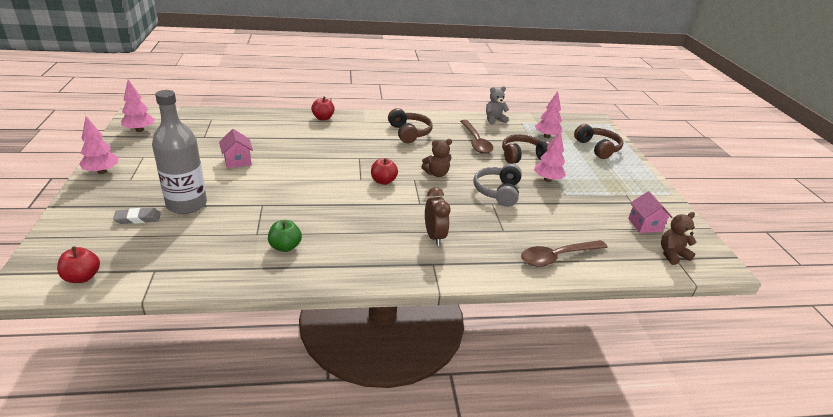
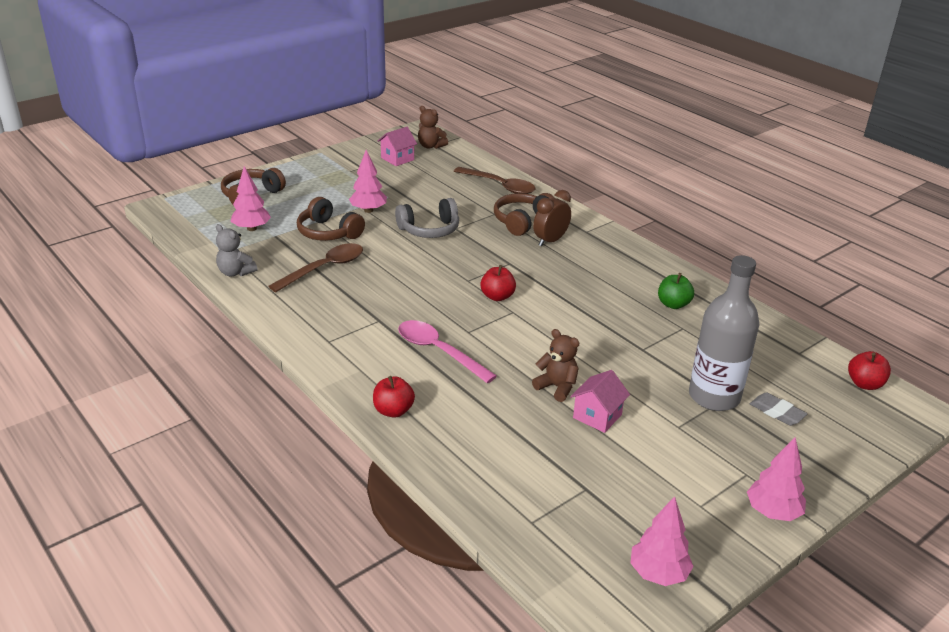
camera: 120 degrees left, 0 degrees up
(352, 143) = (438, 351): none -> pink spoon
(409, 133) = (355, 321): brown headphones -> brown headphones (523, 221)
(436, 174) = (438, 271): brown teddy bear -> brown teddy bear (557, 387)

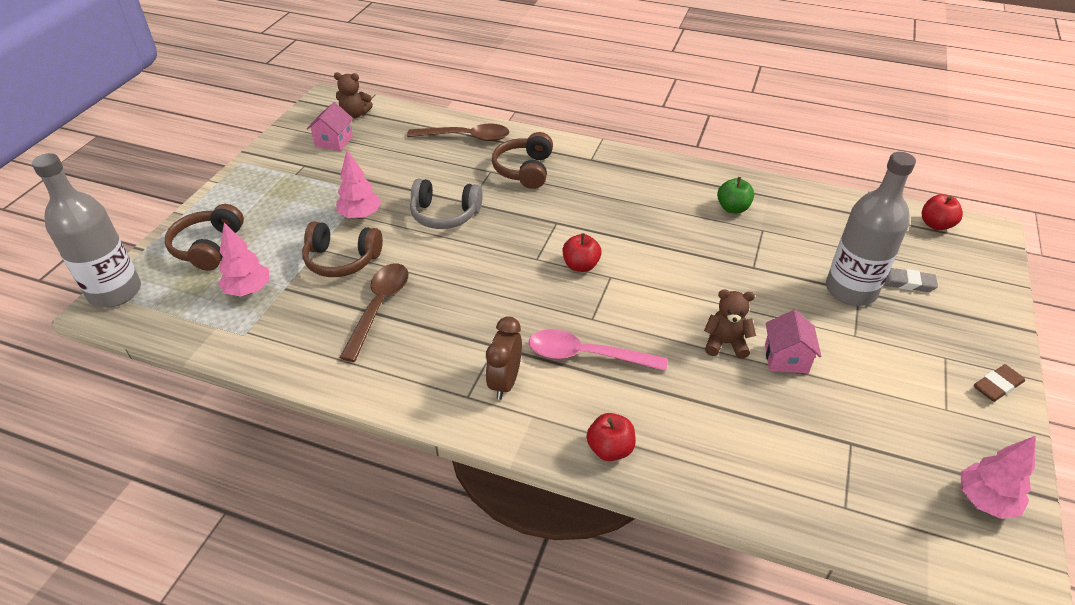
camera: 30 degrees left, 10 degrees up
(173, 201) = (115, 292): none -> grey bottle
(235, 272) = (282, 356): grey teddy bear -> none
(429, 230) = (445, 214): grey headphones -> grey headphones turned 60 degrees clockwise
(550, 241) = (569, 182): brown clock -> brown clock (505, 382)
(772, 512) = (997, 386): pink tree -> brown eraser

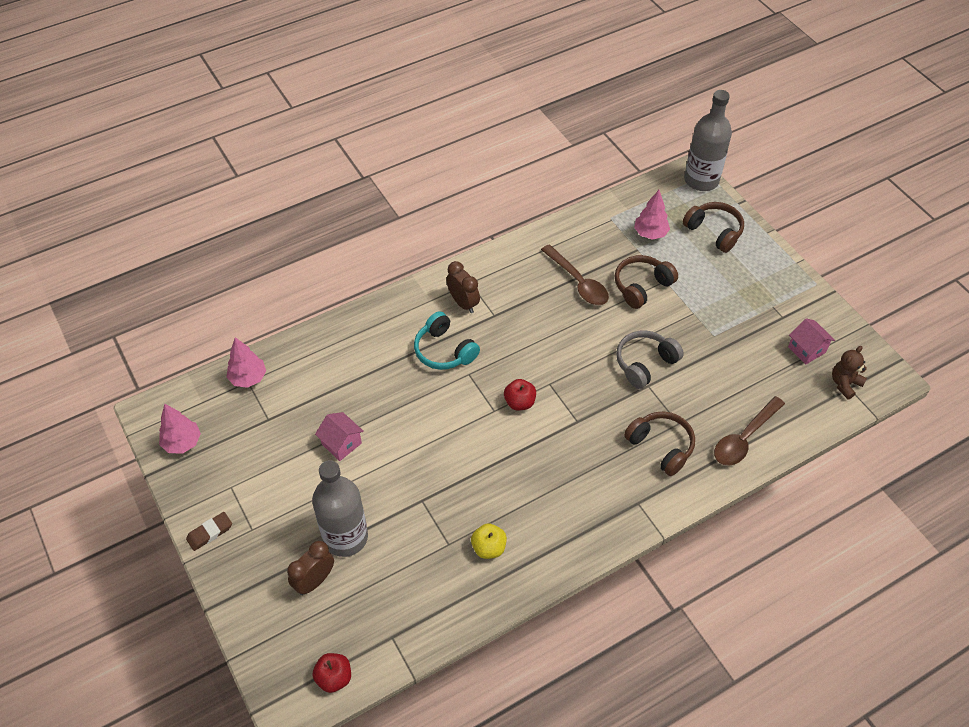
camera: 130 degrees right, 10 degrees up
(360, 215) = (685, 318): pink tree -> pink tree (248, 378)
(586, 355) = (444, 350): pink spoon -> turquoise headphones
(610, 449) = (377, 317): red apple -> none
(725, 343) = (382, 423): brown teddy bear -> none
(732, 208) = (488, 548): green apple -> yellow apple
(907, 283) = (314, 581): grey eraser -> brown clock
(997, 386) = (210, 533): brown eraser -> brown eraser turned 45 degrees clockwise

